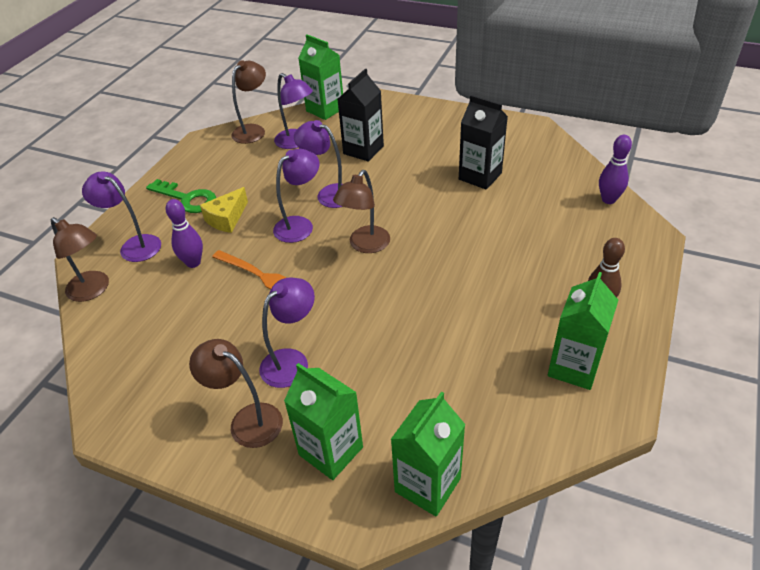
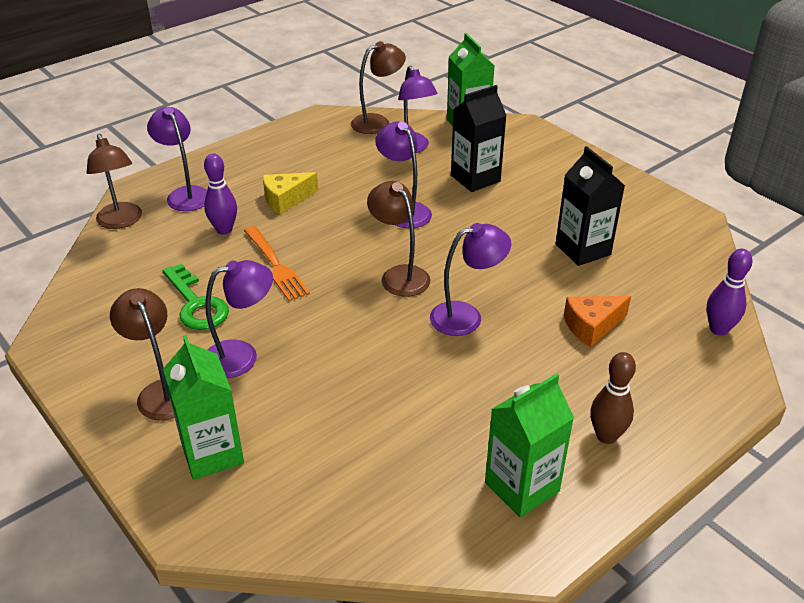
camera: 25 degrees right, 5 degrees down
(187, 199) = (264, 168): green key -> green key (196, 304)
(300, 225) = (350, 231): purple lamp -> purple lamp (466, 316)
(365, 245) = (399, 275): brown lamp -> brown lamp turned 90 degrees clockwise
(427, 485) = (276, 527): green carton -> none
(529, 230) = (592, 326): none -> orange cheese

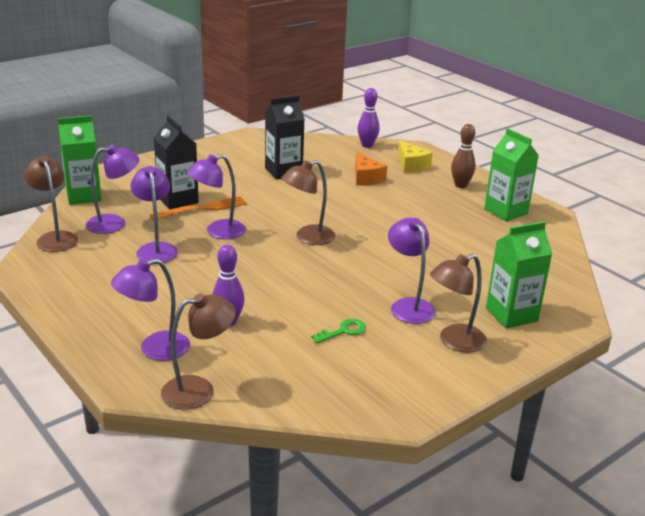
camera: 90 degrees left, 10 degrees down
(196, 304) = (343, 331): green key -> green key, size x0.59
(276, 265) = (290, 292): orange fork -> orange fork (203, 208)
(286, 199) = (184, 288): yellow cheese -> yellow cheese (411, 165)
(466, 316) = (357, 216): purple lamp -> purple lamp (156, 249)

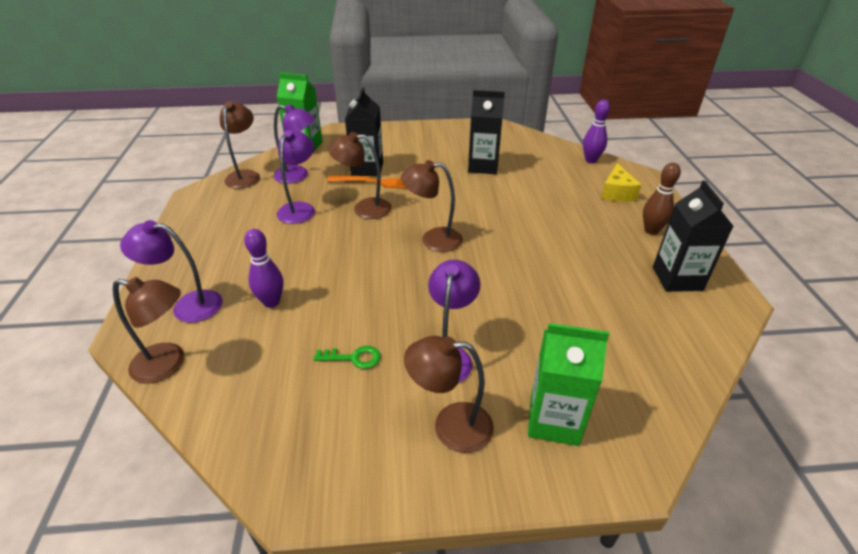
camera: 35 degrees right, 10 degrees up
(218, 232) = (364, 208): purple lamp -> brown lamp
(366, 178) = (555, 194): orange cheese -> none
(506, 211) = (677, 279): green carton -> black carton

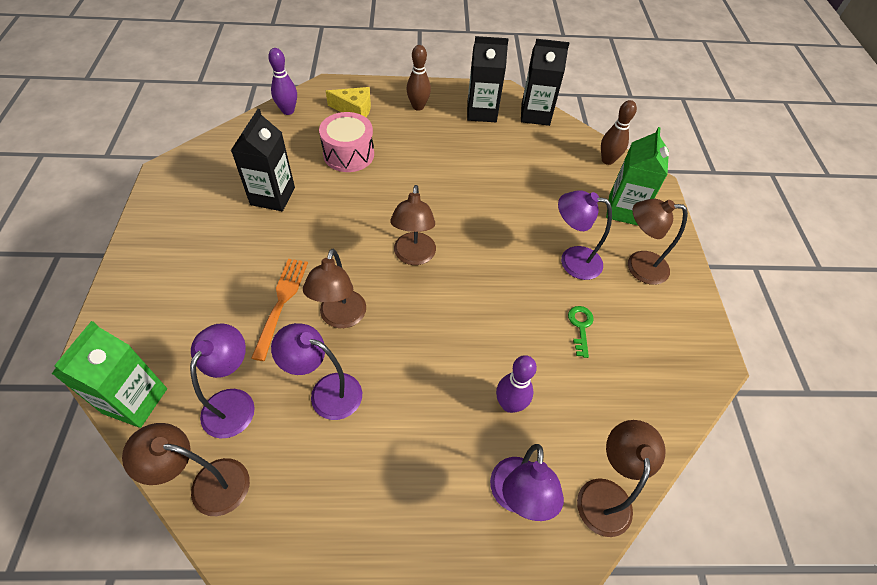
camera: 90 degrees left, 15 degrees up
(367, 169) = (240, 314): black carton -> black carton (535, 115)
(450, 426) = (638, 266): brown lamp -> brown lamp turned 90 degrees clockwise
(550, 195) = (348, 154): none -> pink drum
(656, 409) = (607, 160): none -> brown bowling pin

